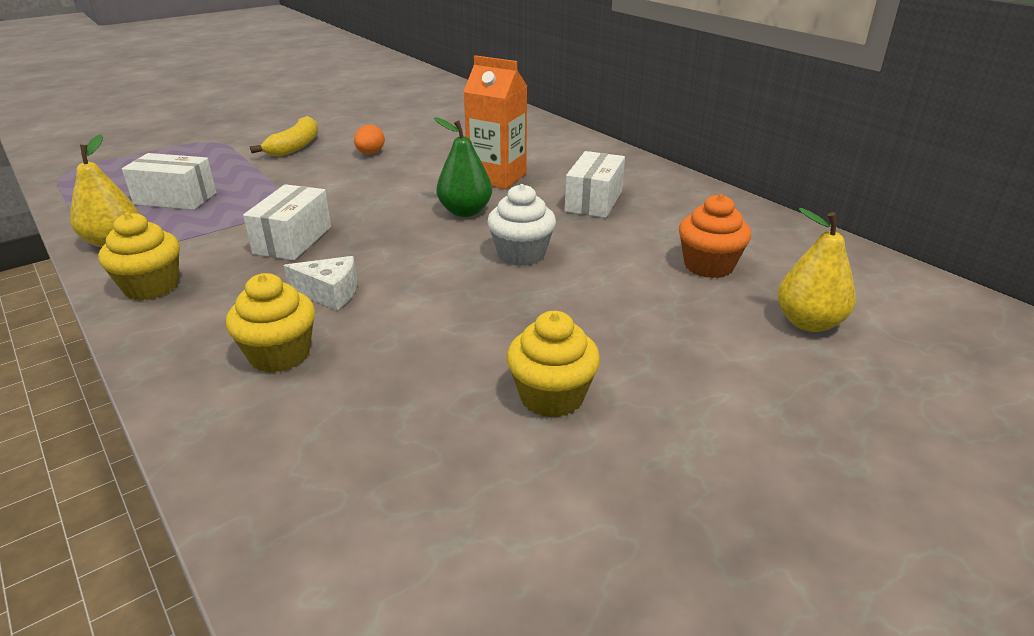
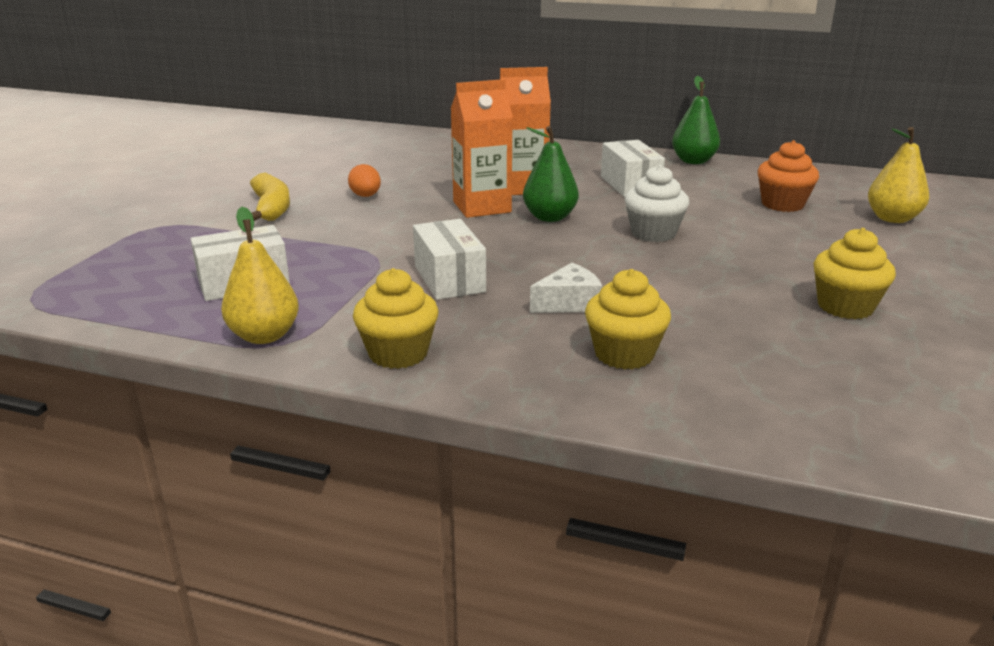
camera: 35 degrees left, 5 degrees down
(432, 186) = (482, 207): none -> orange carton
(704, 194) = (693, 161): none -> green pear

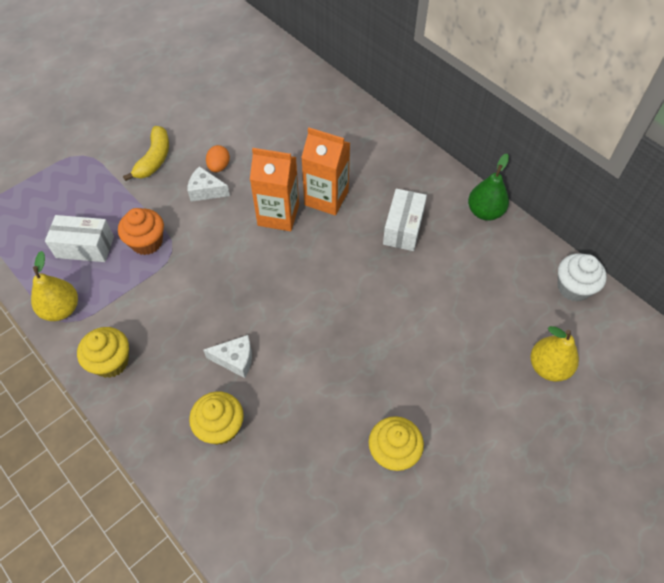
camera: 30 degrees right, 30 degrees up
(369, 212) = (206, 191): none -> white cheese
(449, 279) = (192, 297): white box -> none
(549, 217) = (309, 250): green pear -> none
(653, 233) = (358, 303): white cupcake -> white cupcake (573, 287)
(782, 204) = (486, 308): orange cupcake -> orange cupcake (147, 242)

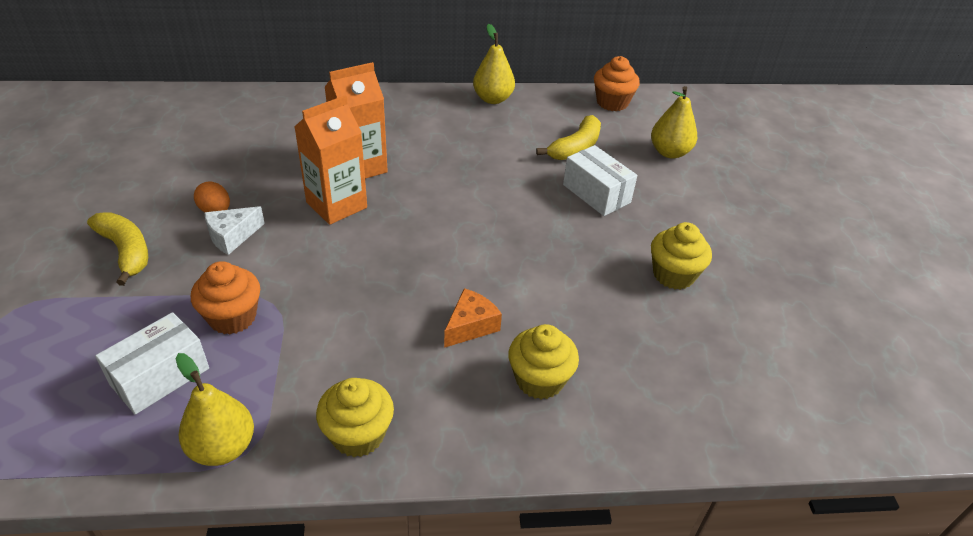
camera: 55 degrees left, 15 degrees down
(235, 359) = (471, 326): white cheese -> orange cheese
(403, 228) = (453, 145): white box -> white box (596, 194)
(482, 301) = (575, 148): none -> yellow banana
(485, 212) = (493, 99): green pear -> yellow pear
(573, 287) = (612, 102): white cupcake -> orange cupcake

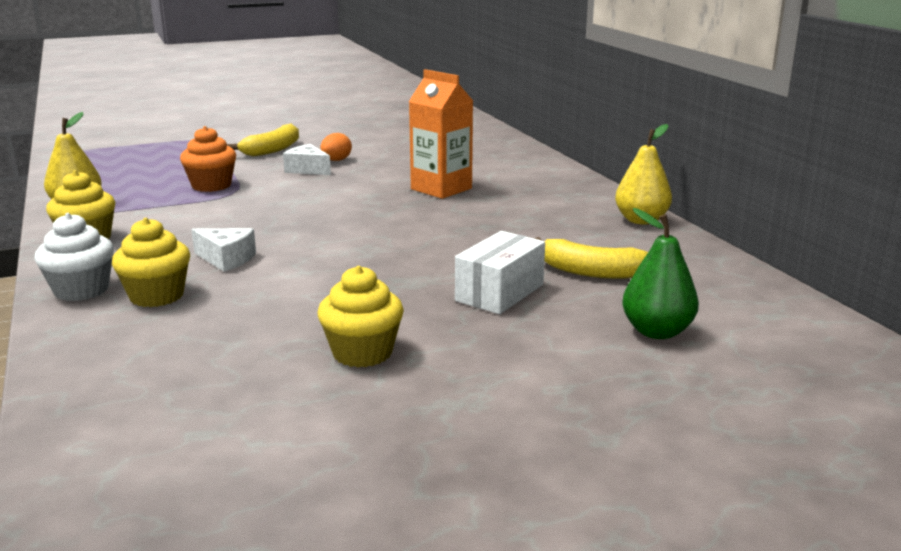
camera: 75 degrees right, 20 degrees down
(160, 376) = (145, 180): white box -> none
(336, 205) = (374, 190): orange carton -> none
(471, 326) = (226, 259): orange cheese -> white cheese
(506, 436) = (81, 290): none -> white cupcake
(612, 102) = (738, 283): orange cupcake -> none
(669, 152) = (657, 331): yellow pear -> green pear

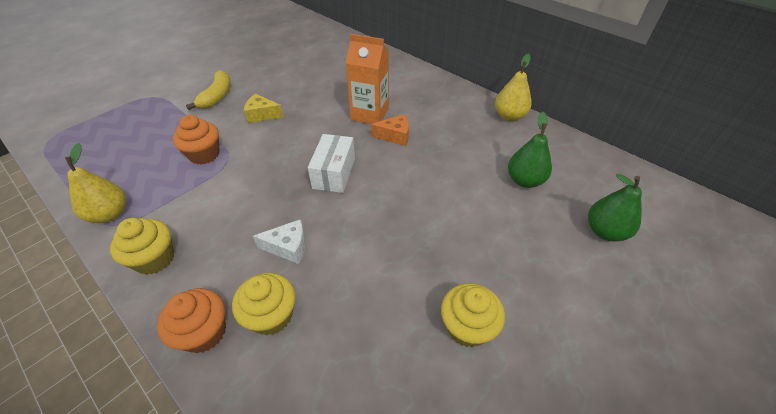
camera: 25 degrees left, 25 degrees up
(81, 290) = (204, 332): white cupcake -> orange cupcake
(307, 170) = (262, 115): white cheese -> yellow cheese
(336, 160) = (274, 98): orange egg -> none
(453, 209) = (395, 136): none -> orange cheese
(499, 293) = (493, 222): white box -> white box (334, 173)
(590, 272) = (524, 180): yellow banana -> green pear

